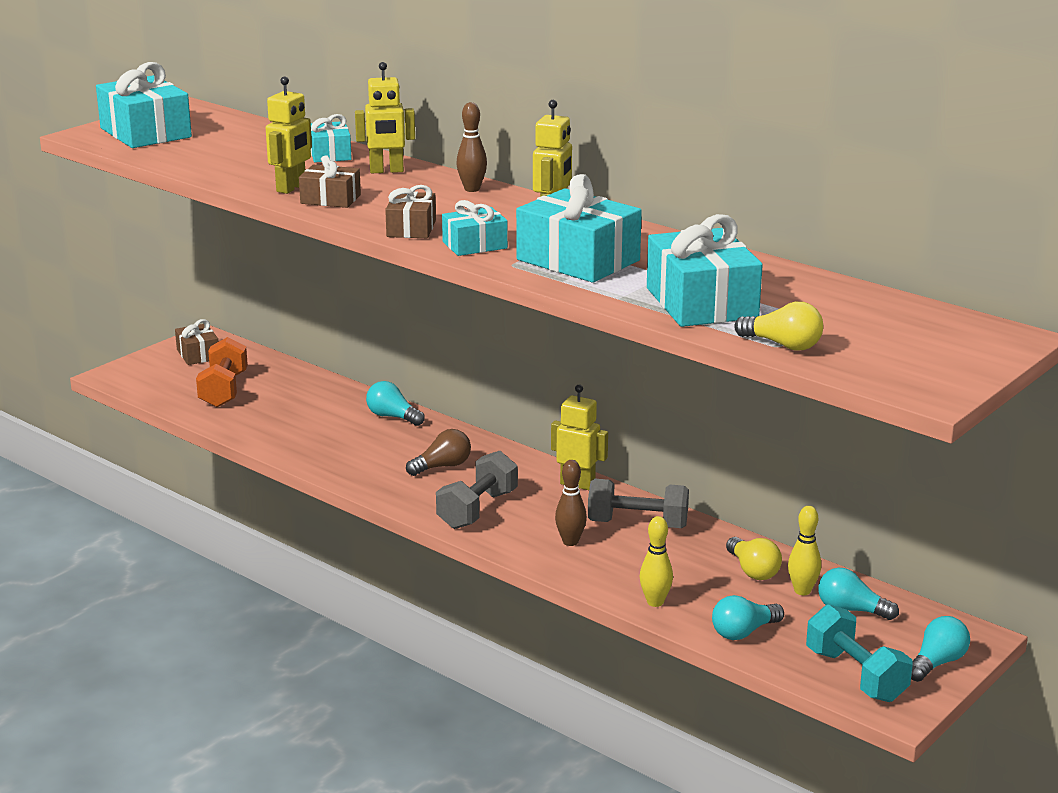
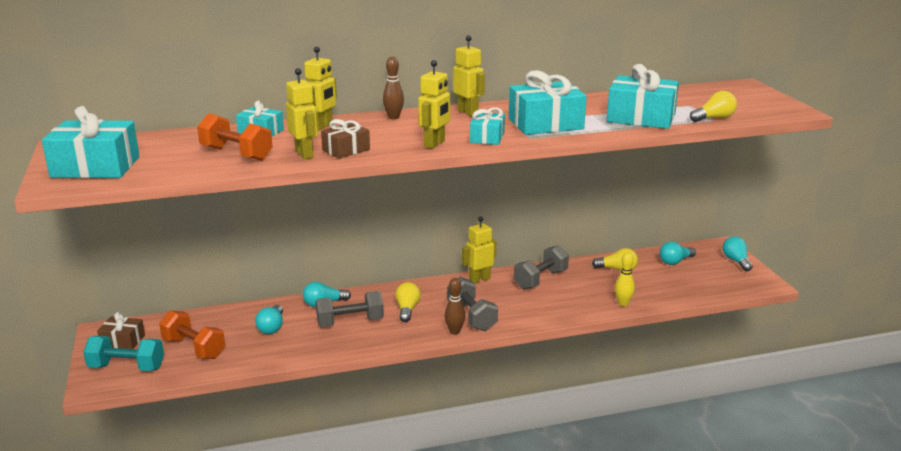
camera: 55 degrees left, 0 degrees up
(252, 165) = (236, 154): none -> orange dumbbell
(372, 445) = (350, 322): none -> grey dumbbell
(411, 228) = (435, 144): brown gift -> yellow robot
(442, 466) = (407, 309): brown light bulb -> yellow light bulb
(570, 542) = (538, 303): brown bowling pin -> brown bowling pin (454, 331)
(744, 632) = (672, 292): turquoise light bulb -> turquoise light bulb (272, 327)
(802, 591) = (647, 265): yellow bowling pin -> none
(855, 675) = (732, 282): turquoise dumbbell -> turquoise dumbbell (126, 367)

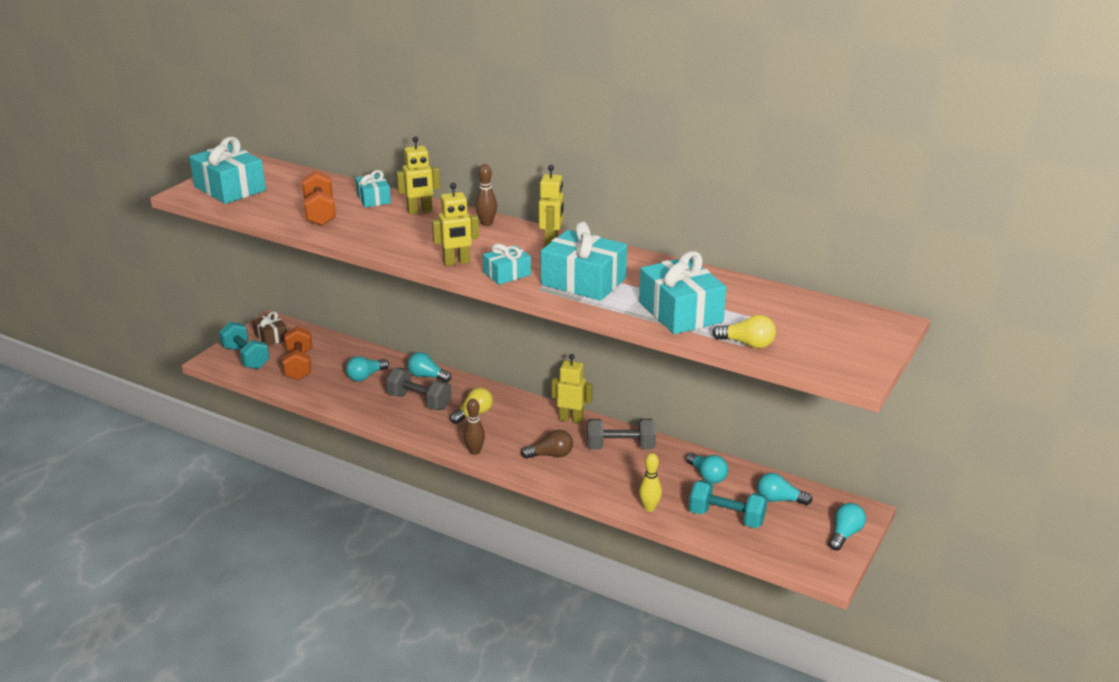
camera: 45 degrees right, 5 degrees up
(305, 154) = (357, 232): yellow robot -> none
(346, 150) = (389, 240): brown gift -> none
(471, 317) = (508, 447): grey dumbbell -> none
(508, 306) = (550, 455): none -> brown light bulb
(617, 269) = (707, 476): yellow light bulb -> turquoise light bulb
(670, 285) = (726, 517): none -> turquoise dumbbell

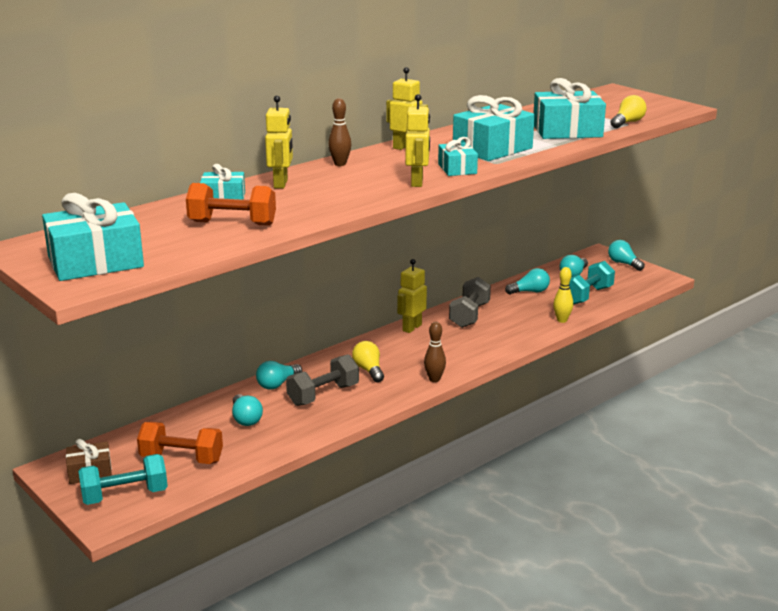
camera: 70 degrees left, 5 degrees down
(550, 455) = (463, 346): brown light bulb -> none

